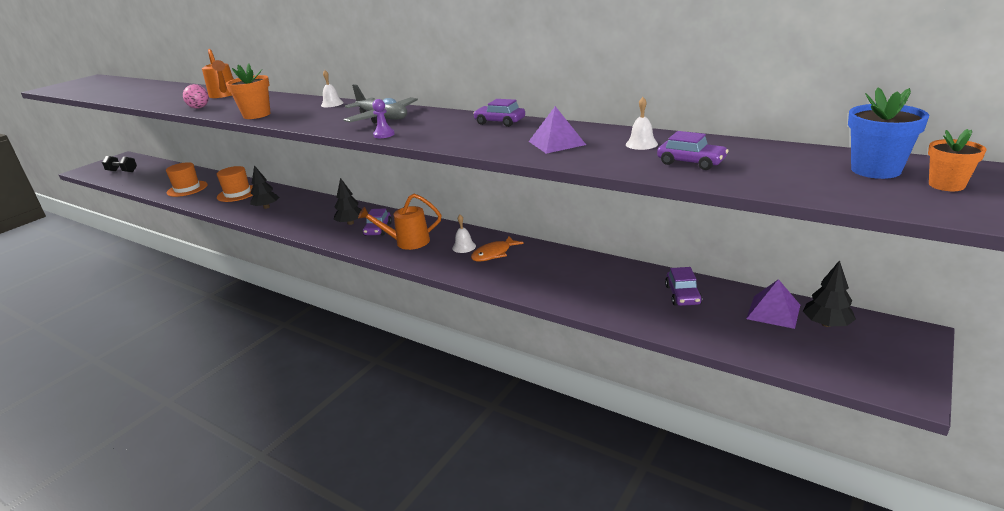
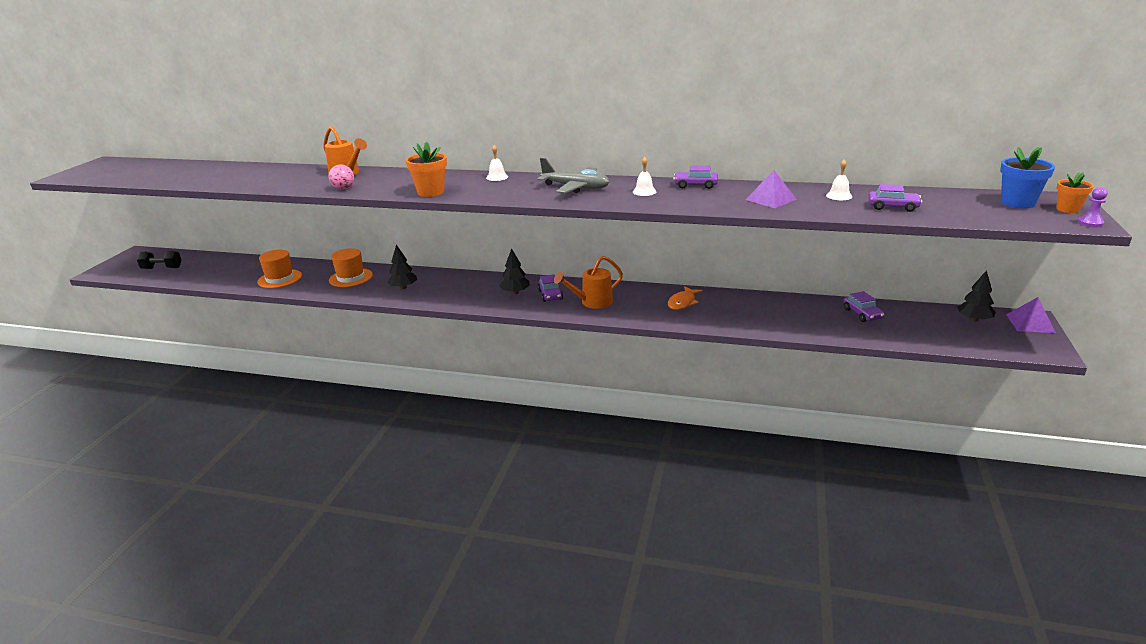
camera: 20 degrees left, 0 degrees up
(384, 135) = (604, 202): purple pawn -> purple pawn (1090, 223)
(464, 247) = (650, 300): white bell -> white bell (644, 191)
(773, 311) = (934, 316): purple pyramid -> purple pyramid (1030, 323)

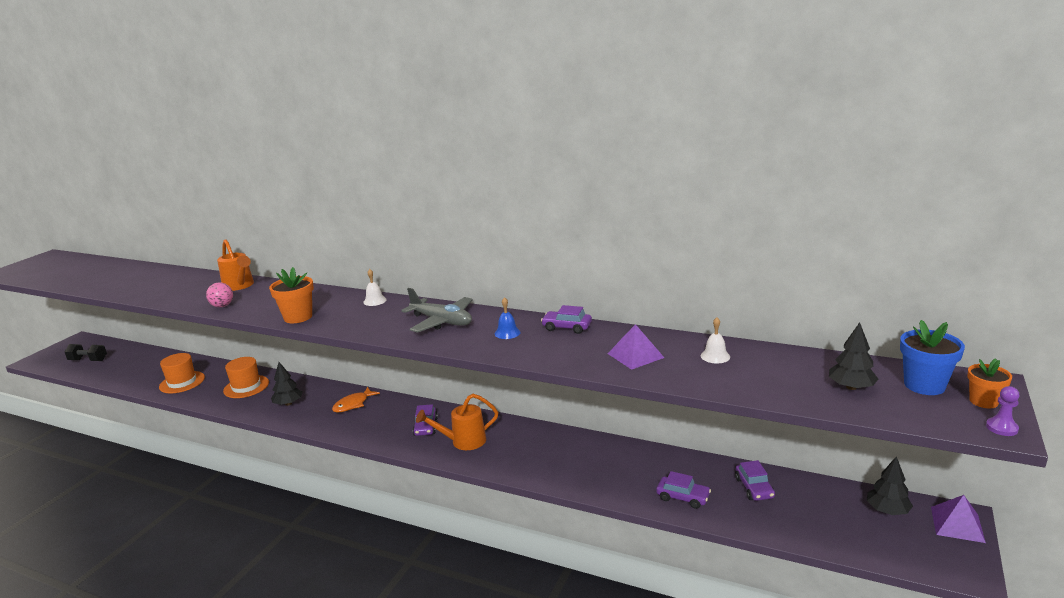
camera: 10 degrees right, 5 degrees down
(515, 292) = (392, 420): black tree -> black tree (851, 387)
(644, 191) = (507, 333): white bell -> blue bell
(683, 302) = (558, 451): orange fish -> orange fish (353, 404)
(893, 207) = (768, 379): purple car -> purple car (683, 497)

